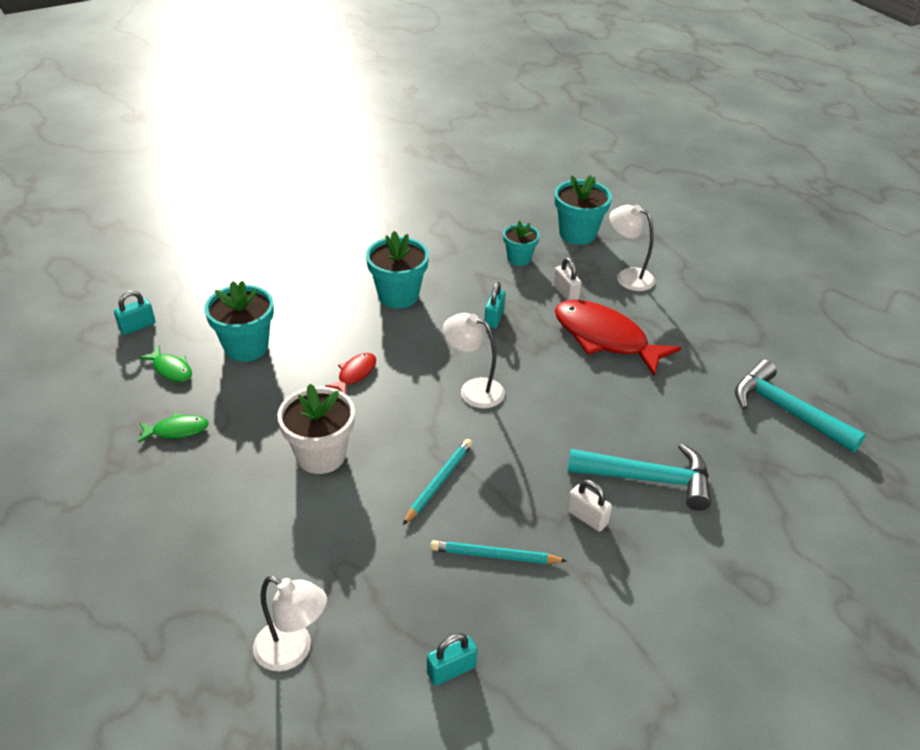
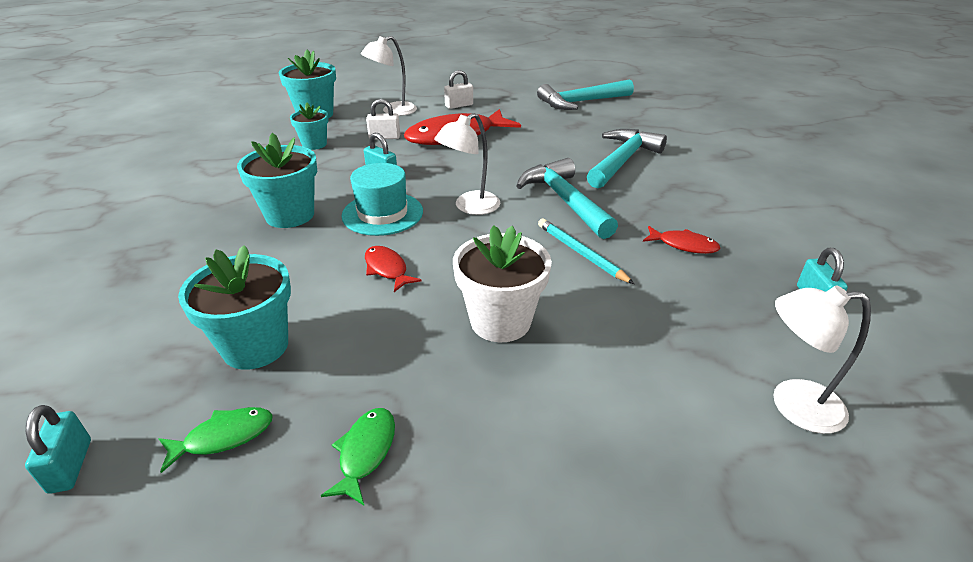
camera: 65 degrees left, 5 degrees down
(293, 651) = (793, 405): white lamp -> white lamp turned 135 degrees counterclockwise
(430, 342) = (382, 213): none -> turquoise hat
(494, 555) = (683, 245): turquoise pencil -> red fish
(526, 451) = (565, 200): none -> turquoise hammer
(587, 517) = (653, 193): white padlock -> white padlock (459, 105)

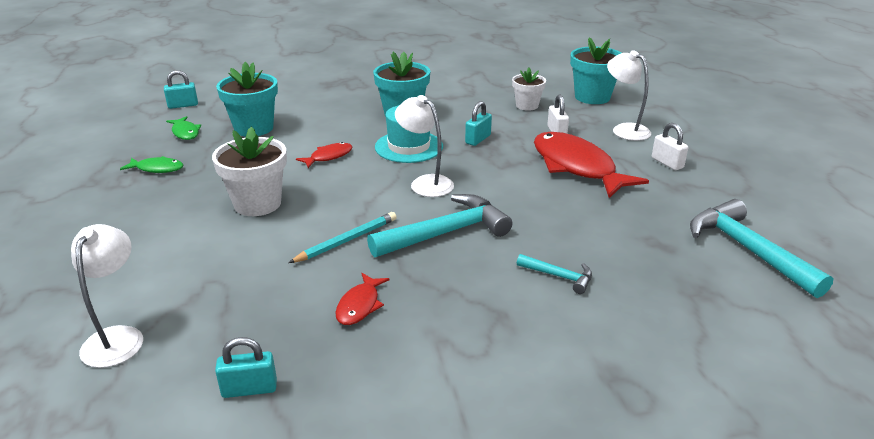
camera: 85 degrees right, 5 degrees down
(314, 144) = (527, 106): turquoise flower pot -> white flower pot
(622, 160) = (559, 276): turquoise hammer -> turquoise hammer, size x0.50

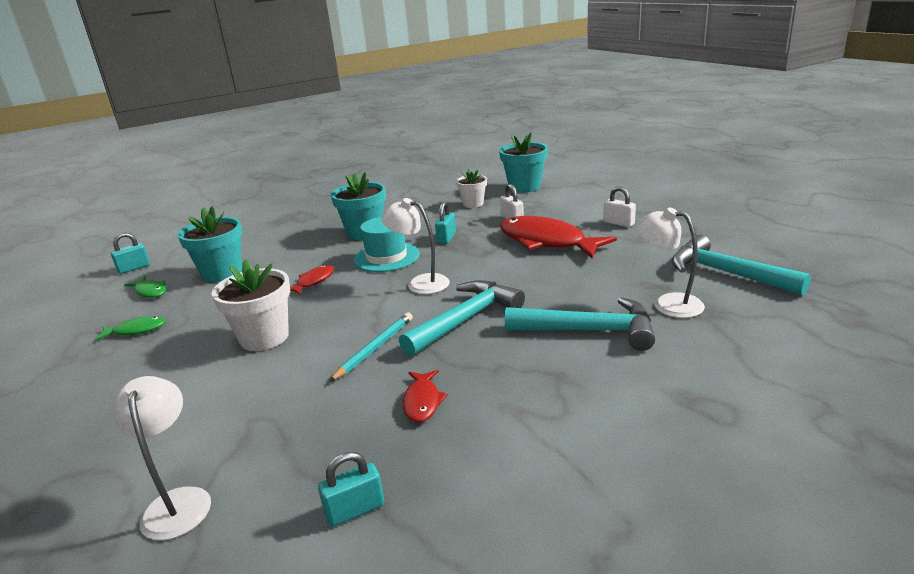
camera: 15 degrees left, 5 degrees down
(559, 276) = (589, 331): turquoise hammer -> turquoise hammer, size x2.01
(624, 129) = (567, 205): white lamp -> white lamp (668, 304)

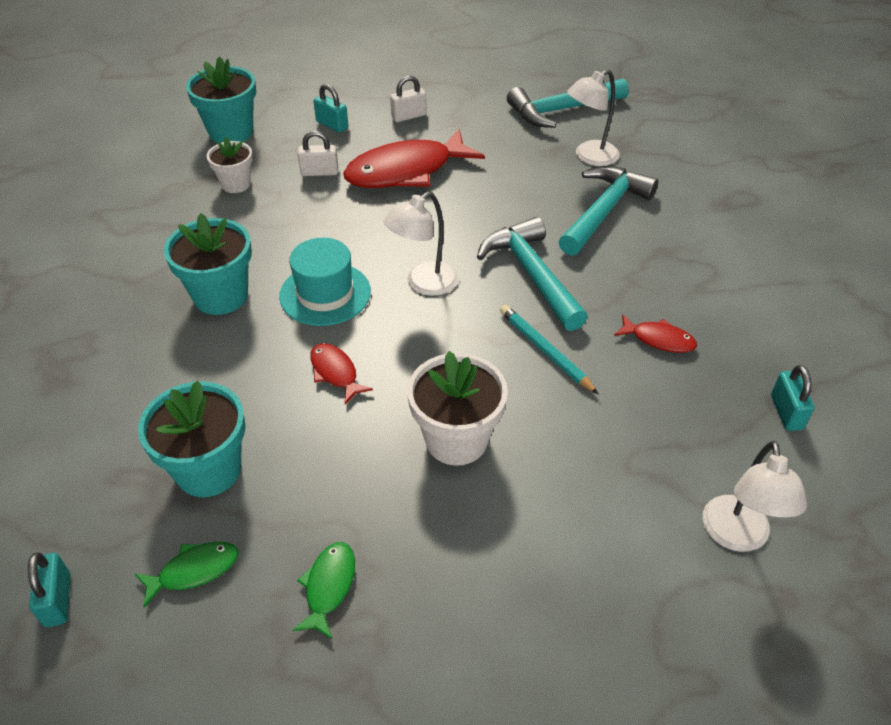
camera: 70 degrees left, 20 degrees up
(178, 502) = (737, 536): white lamp -> white lamp turned 90 degrees counterclockwise
(446, 238) = (320, 233): turquoise padlock -> turquoise padlock (332, 125)

